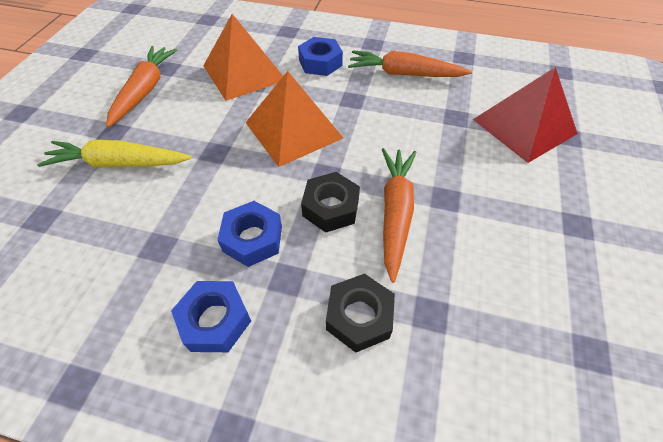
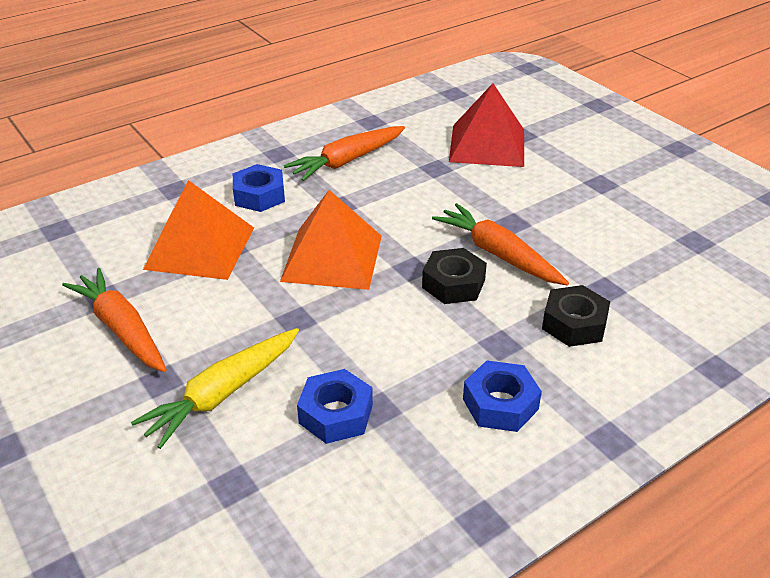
camera: 50 degrees left, 15 degrees down
(253, 239) = (436, 344): blue nut -> blue nut (336, 414)

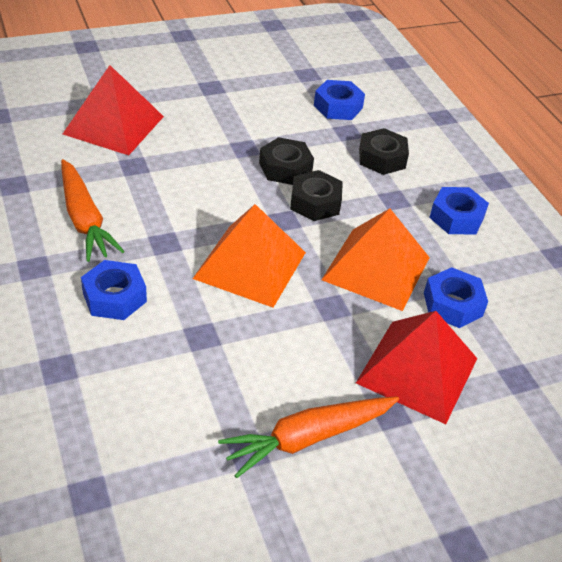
camera: 80 degrees left, 5 degrees up
(200, 248) = (191, 359): orange pyramid -> orange pyramid (376, 268)
(223, 394) = (417, 370): yellow carrot -> red pyramid
(498, 254) = (285, 168): orange carrot -> black nut
(650, 274) = (338, 107): none -> blue nut

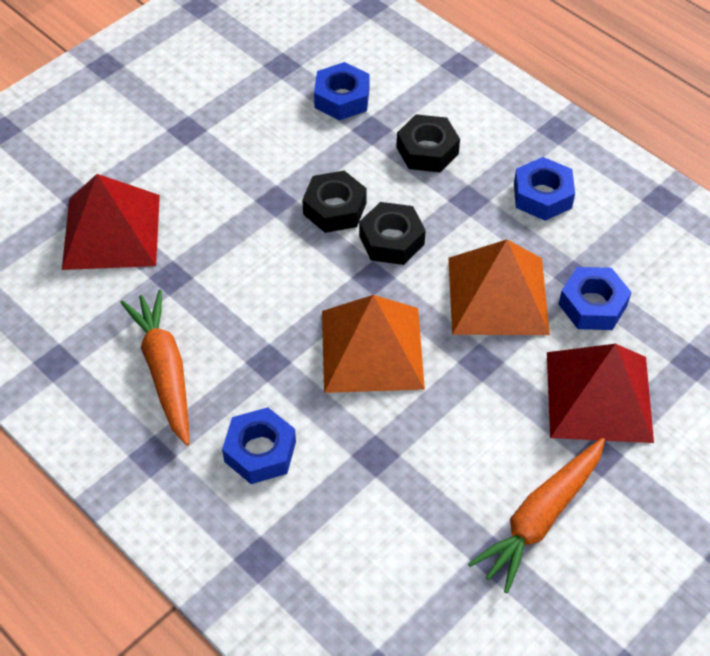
camera: 20 degrees left, 10 degrees up
(84, 219) = (164, 371): orange carrot -> orange carrot turned 150 degrees counterclockwise

